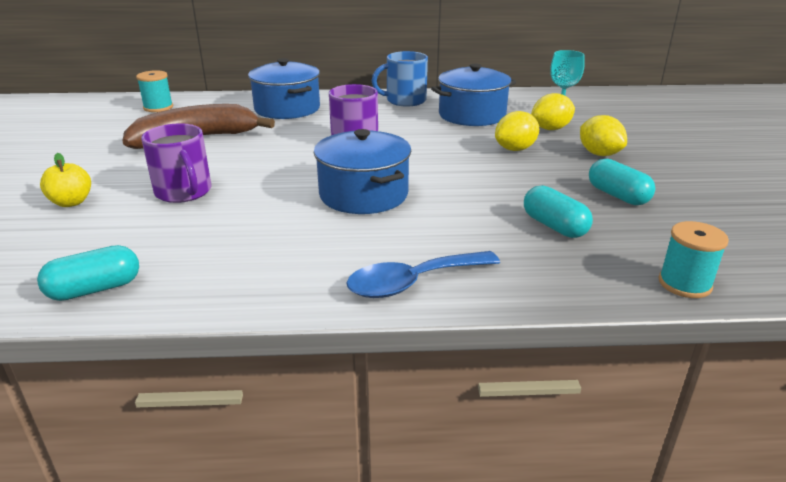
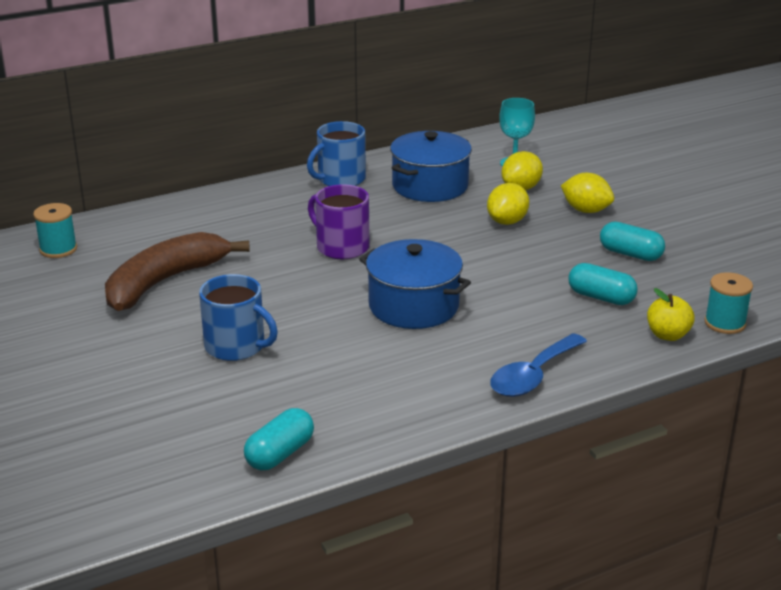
camera: 25 degrees left, 0 degrees up
(71, 202) = (134, 386): yellow apple -> yellow apple (668, 335)
(184, 192) = (236, 346): purple mug -> blue mug
(287, 109) = (219, 218): blue pot -> none

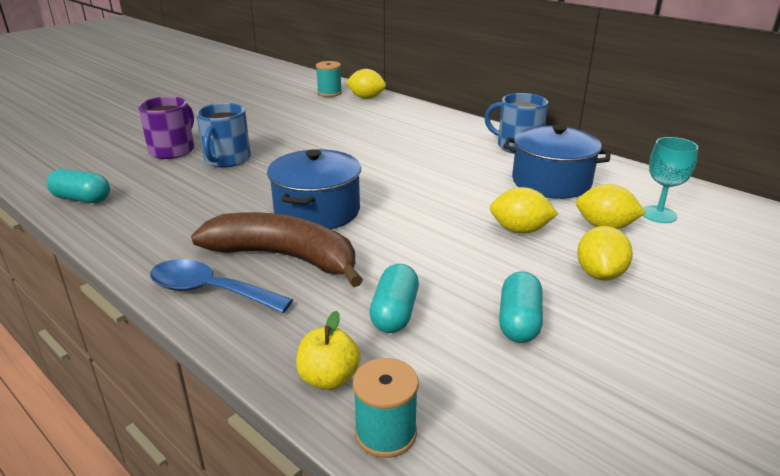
camera: 70 degrees right, 0 degrees up
(108, 228) = (366, 98): none -> yellow lemon
(164, 282) = (305, 124): brown banana -> brown banana (284, 257)
(341, 247) = (399, 166): purple mug -> purple mug (173, 150)

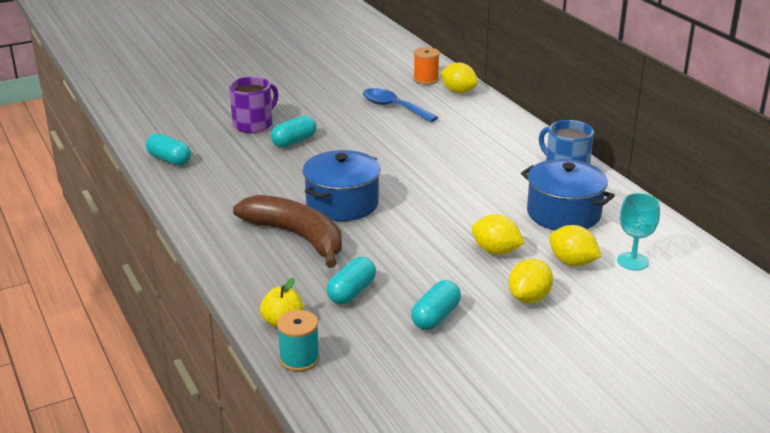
camera: 20 degrees right, 0 degrees up
(210, 291) = (233, 251): blue spoon -> blue spoon (393, 107)
(227, 159) = (294, 141): blue mug -> turquoise capsule
(329, 93) = (426, 79): turquoise spool -> orange spool

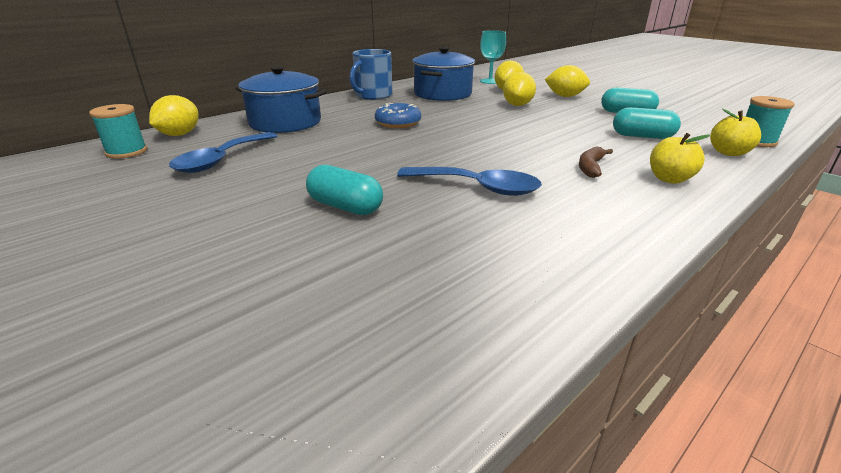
camera: 105 degrees left, 0 degrees up
(169, 160) = (476, 324): turquoise capsule -> none
(253, 124) = (278, 255): purple mug -> none
(254, 263) = (669, 179): none -> yellow apple
(292, 184) = (477, 187): none -> blue spoon
(297, 237) = (590, 167): brown banana -> brown banana, size x0.41
(342, 204) = (498, 157): blue pot -> blue pot (285, 122)
(426, 79) = (126, 152): orange spool -> turquoise spool
(453, 174) = (398, 123): none -> blue donut

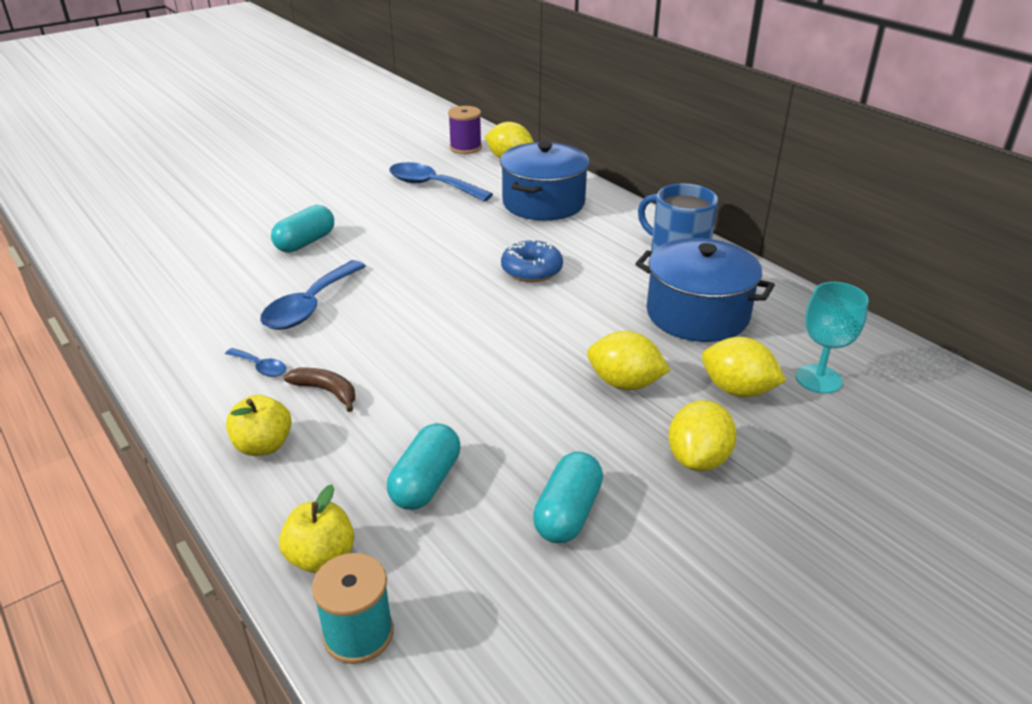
camera: 95 degrees right, 5 degrees up
(126, 152) = (465, 148): turquoise spool -> purple spool
(584, 194) = (260, 367): none -> blue spoon

